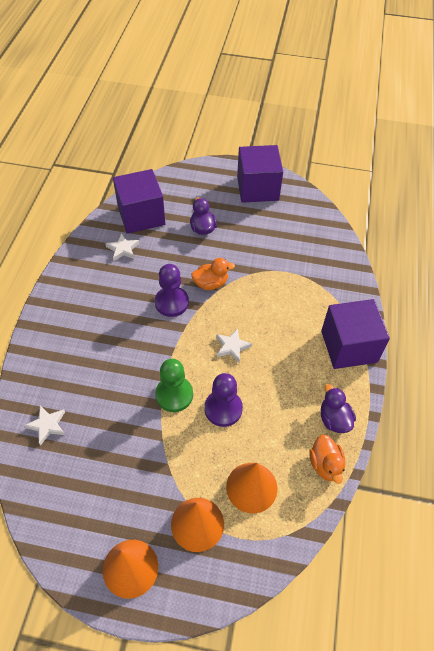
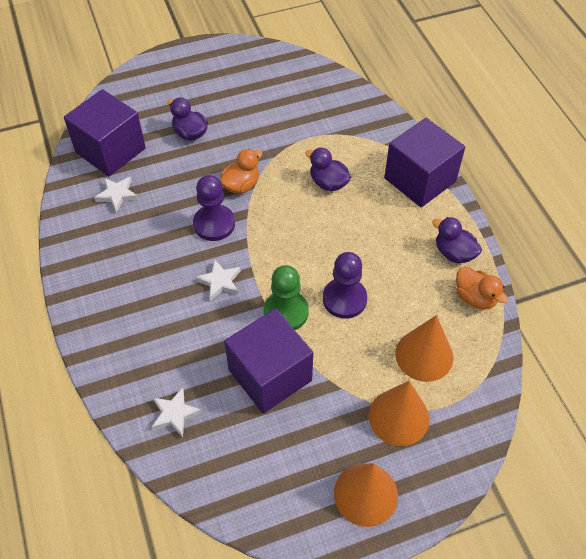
camera: 30 degrees left, 0 degrees up
(232, 347) = (309, 236): white star -> white star (220, 282)
(257, 188) = (218, 66): purple cube -> purple cube (270, 375)
(275, 313) = (328, 183): none -> purple duck

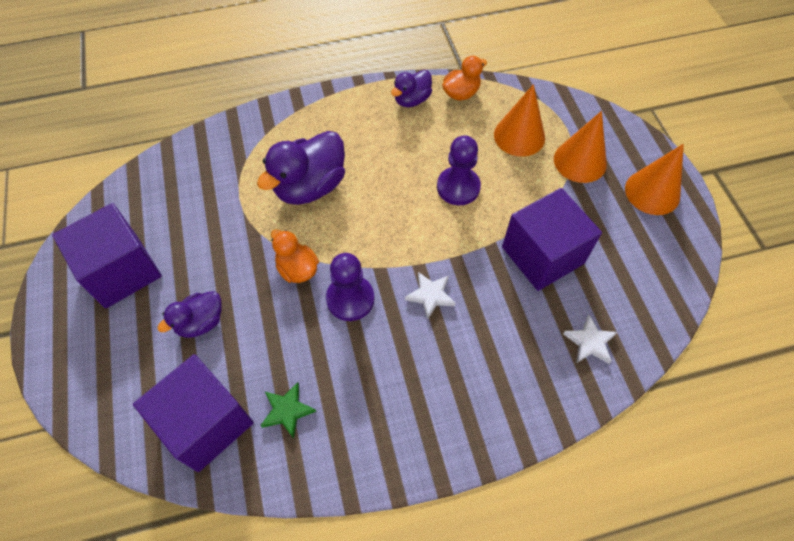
camera: 85 degrees left, 5 degrees up
(117, 195) = (287, 411): white star -> green star
(286, 312) = (471, 237): green pawn -> none
(328, 183) = (310, 186): purple duck -> purple duck, size x1.74
(420, 180) = (320, 112): purple cube -> purple cube (121, 271)

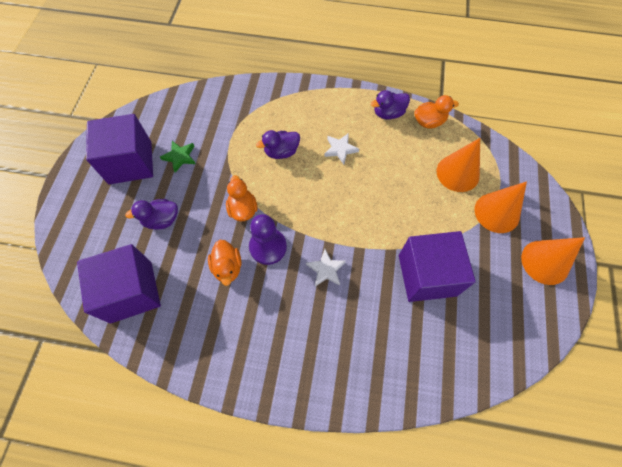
camera: 25 degrees right, 5 degrees up
(287, 411) = (186, 308): green star -> green star (180, 157)
(310, 186) = (281, 152): purple duck -> purple duck, size x0.58
(314, 342) = (227, 267): none -> orange duck
(458, 187) = (389, 195): purple pawn -> none
(590, 342) = (428, 360): white star -> white star (340, 149)

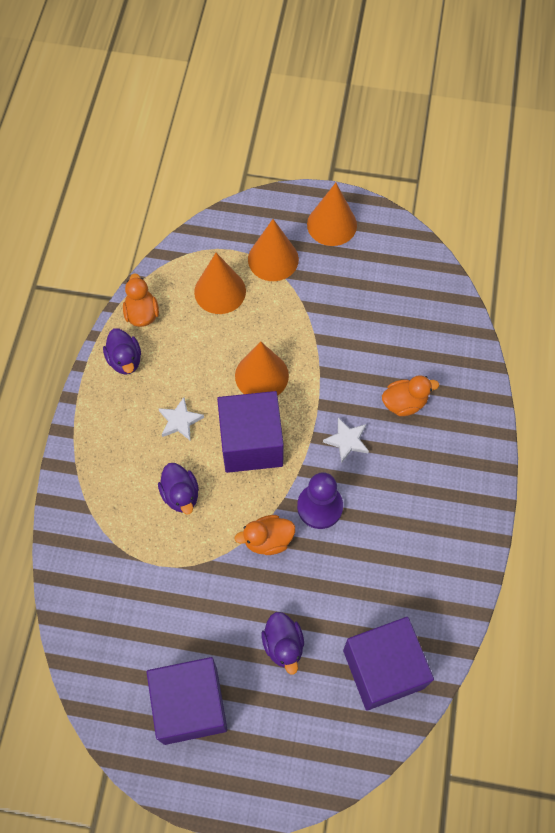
camera: 90 degrees left, 0 degrees up
(180, 157) = (183, 633): green star -> none
(227, 267) = (347, 553): orange duck -> orange duck (404, 403)
(383, 204) = (261, 375): none -> orange cone
(427, 275) = (350, 337): purple cube -> purple cube (251, 443)

